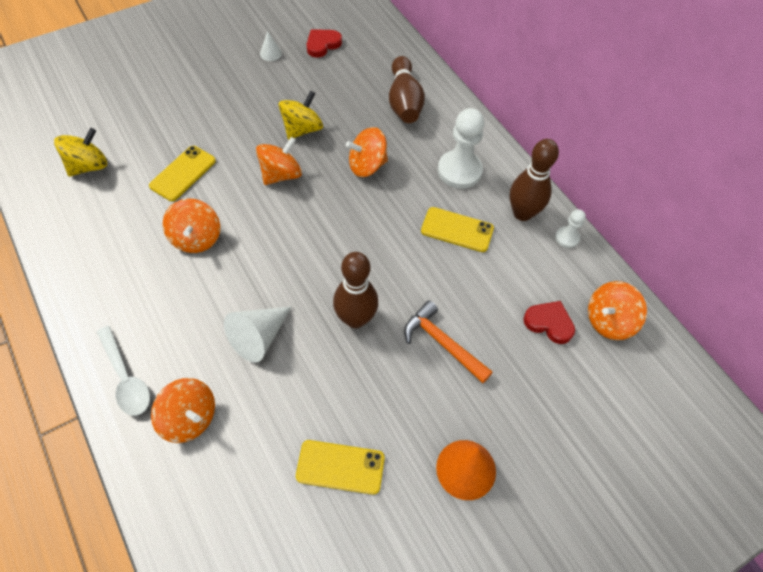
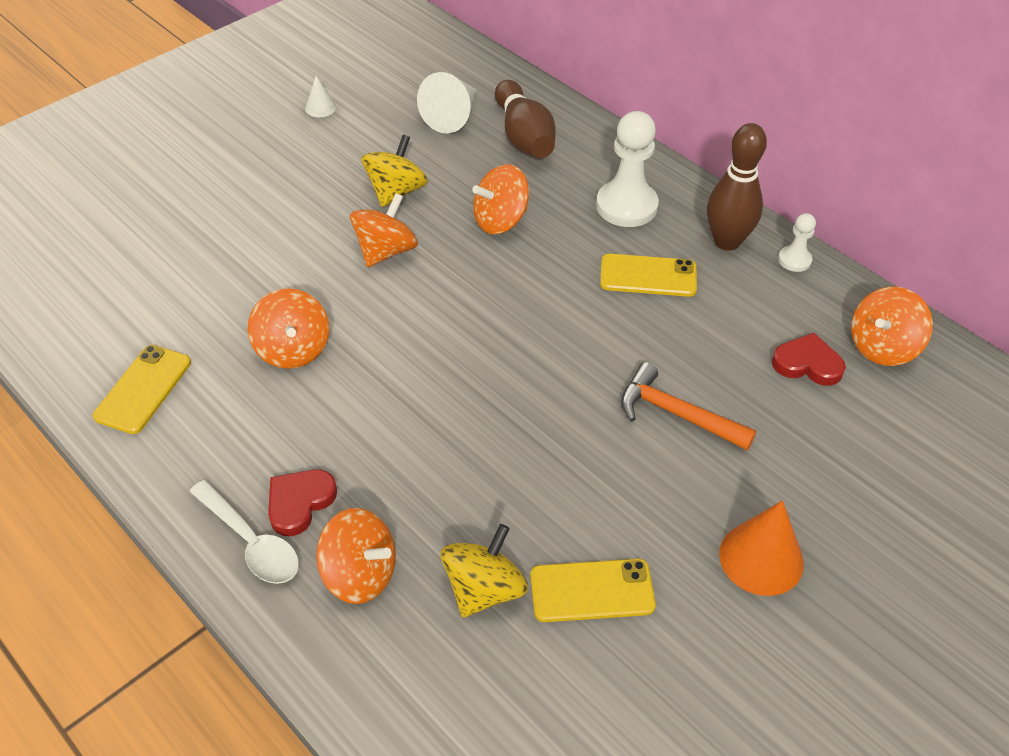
camera: 10 degrees left, 10 degrees down
(88, 166) = (106, 287): yellow spinning top -> yellow spinning top (484, 589)
(183, 173) = (246, 273): yellow phone -> yellow phone (143, 389)
(259, 337) = (424, 455): white cone -> white cone (452, 116)
(322, 44) = (389, 86): red heart -> red heart (299, 503)
(355, 319) = (549, 407): brown bowling pin -> none

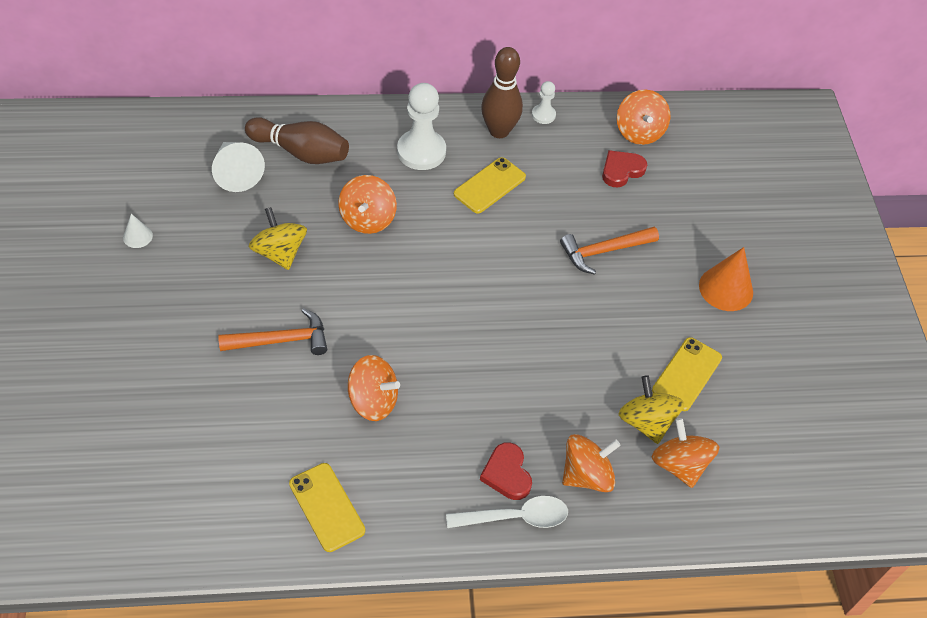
camera: 55 degrees left, 5 degrees up
(300, 250) = (281, 340): none -> orange hammer
(385, 251) = (332, 295): orange spinning top -> orange spinning top (679, 464)

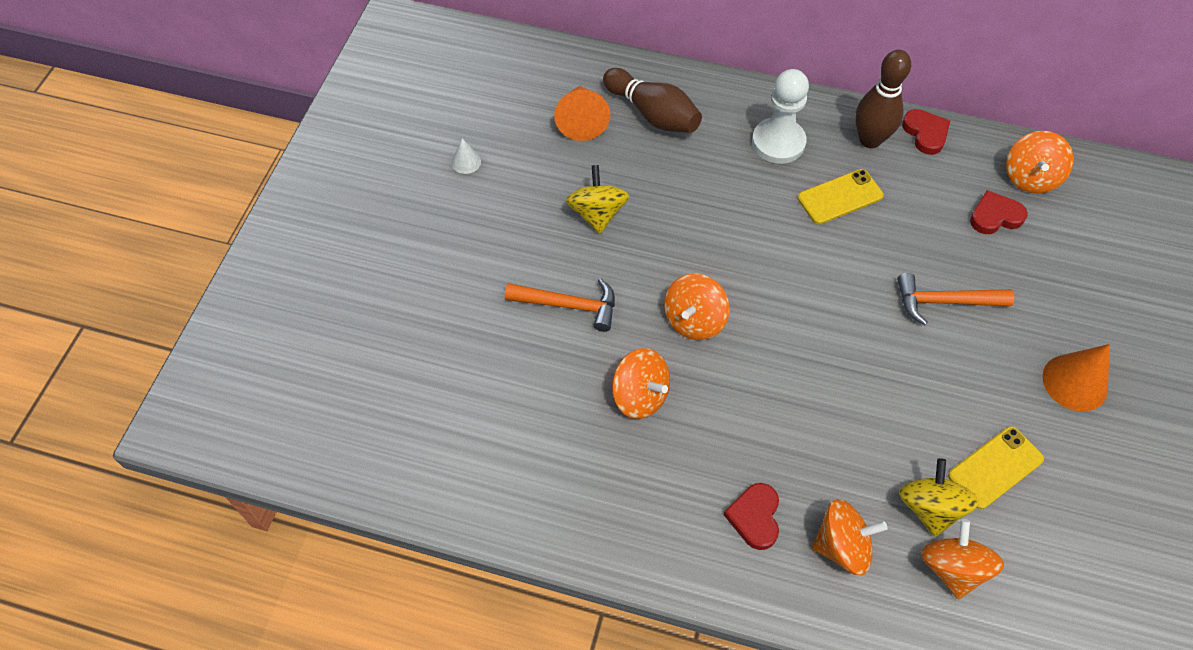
camera: 25 degrees right, 5 degrees up
(236, 173) = (581, 120): white cone -> orange cone
(326, 507) = (556, 493): yellow phone -> none
(367, 219) = (698, 201): orange spinning top -> orange spinning top (694, 320)
(515, 517) = (748, 568): white spoon -> none
(543, 115) = (925, 133): white pawn -> red heart

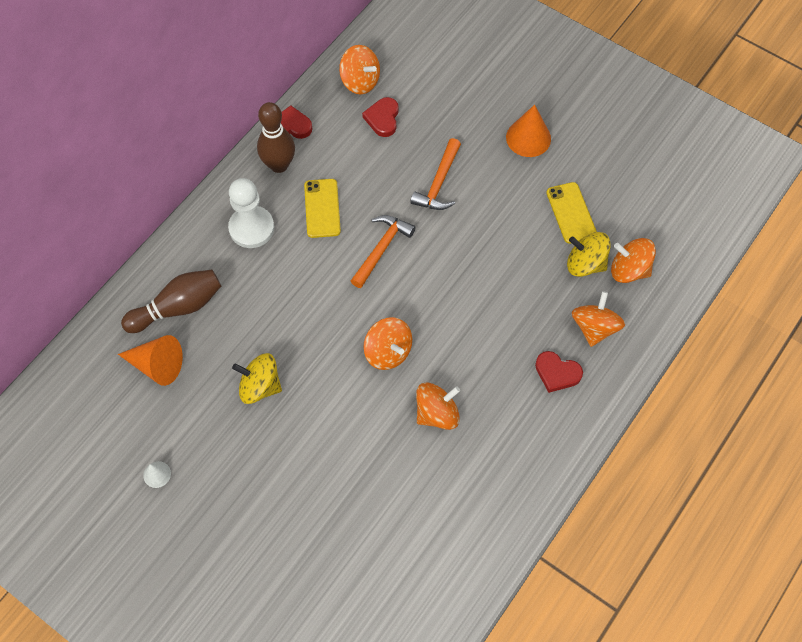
camera: 70 degrees left, 5 degrees up
(568, 305) = (338, 438): orange hammer -> orange hammer (381, 249)

